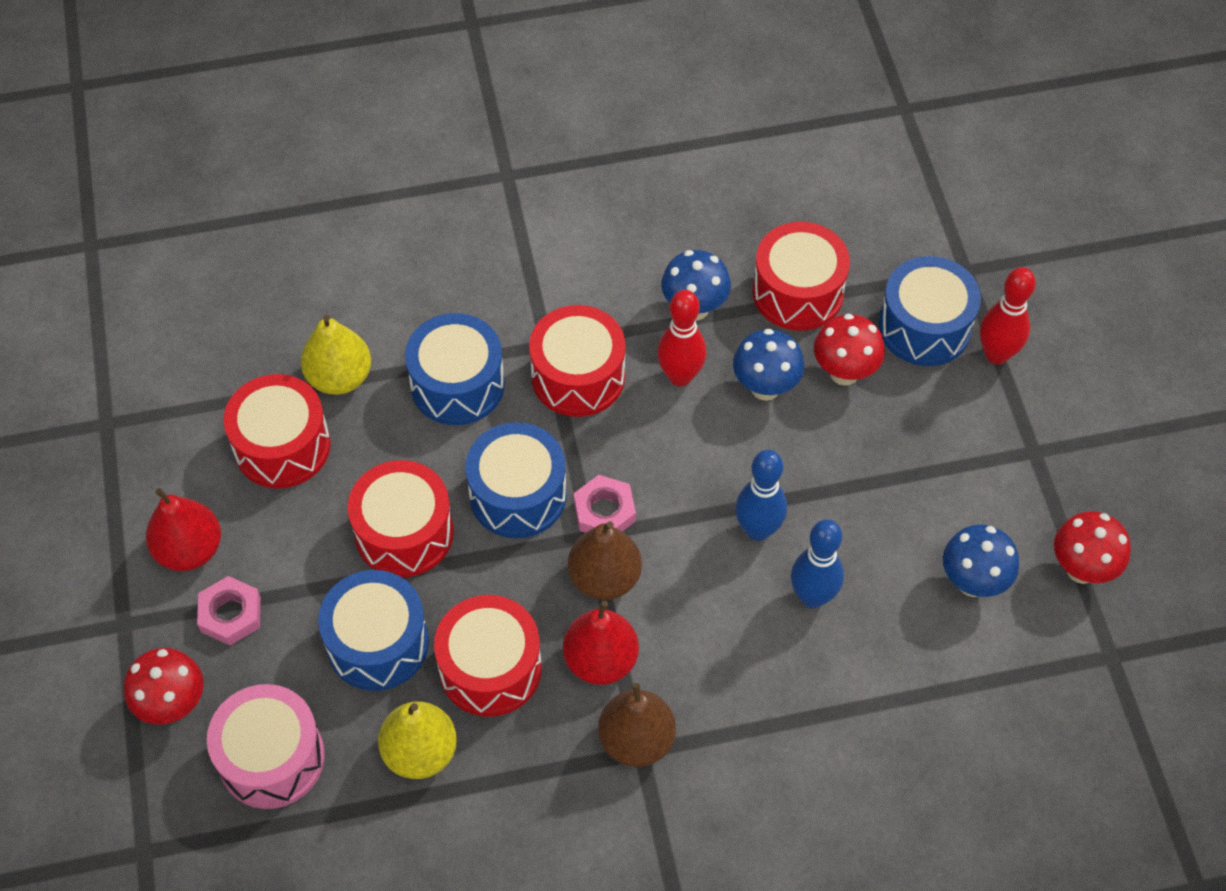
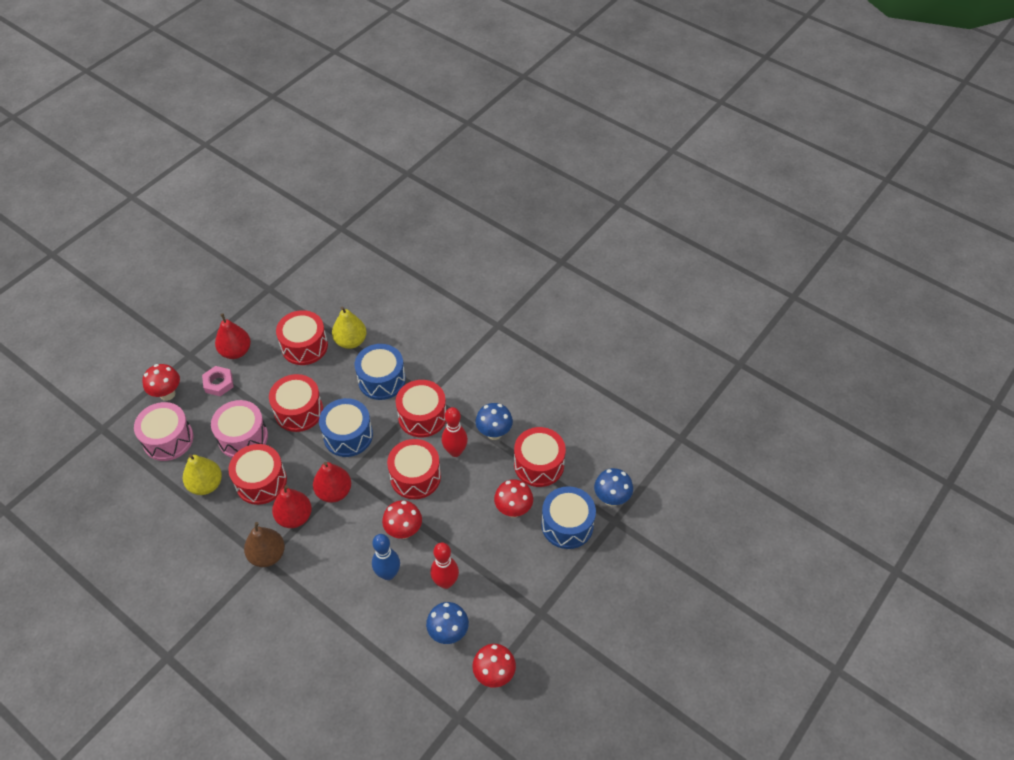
camera: 50 degrees right, 5 degrees down
(378, 643) = (243, 437): blue drum -> pink drum
(604, 511) = (365, 470): pink nut -> none
(604, 578) = (334, 492): brown pear -> red pear
(677, 454) = (415, 476): none -> red drum
(758, 530) = (404, 531): blue bowling pin -> red mushroom
(765, 387) = (478, 486): blue mushroom -> blue mushroom (611, 499)
(996, 354) = (580, 563): red bowling pin -> red bowling pin (445, 582)

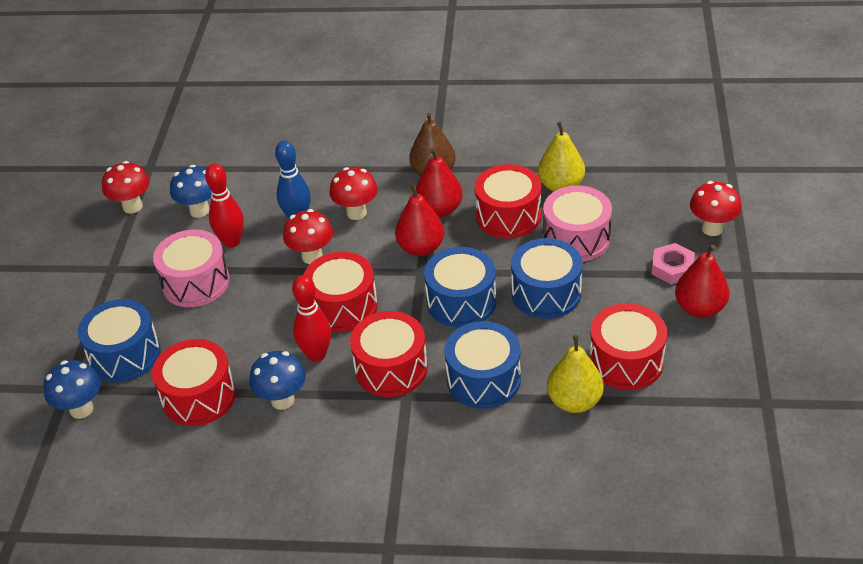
camera: 150 degrees right, 10 degrees down
(168, 439) = (651, 196): pink drum -> pink drum (196, 283)
(299, 411) = (546, 293): red drum -> blue drum
(513, 510) = (200, 336): red mushroom -> red mushroom (356, 213)

